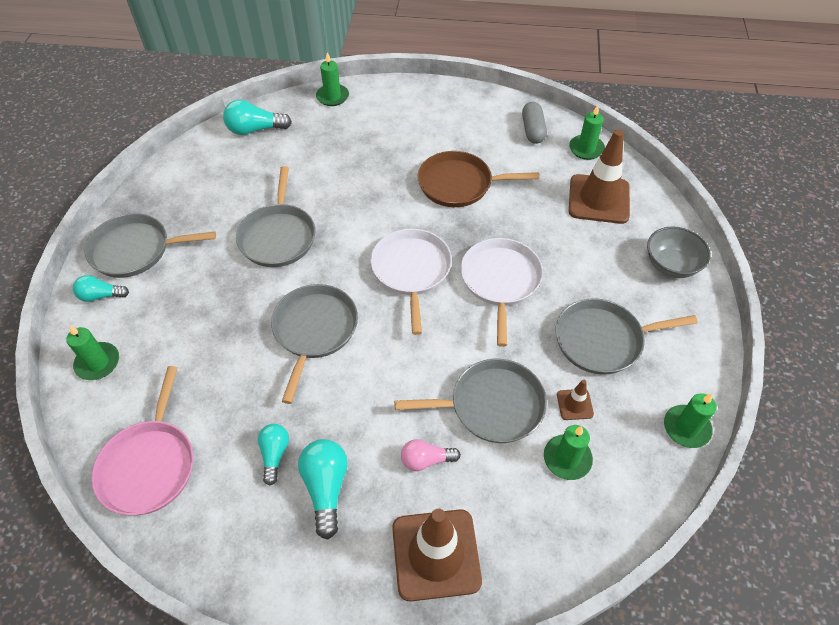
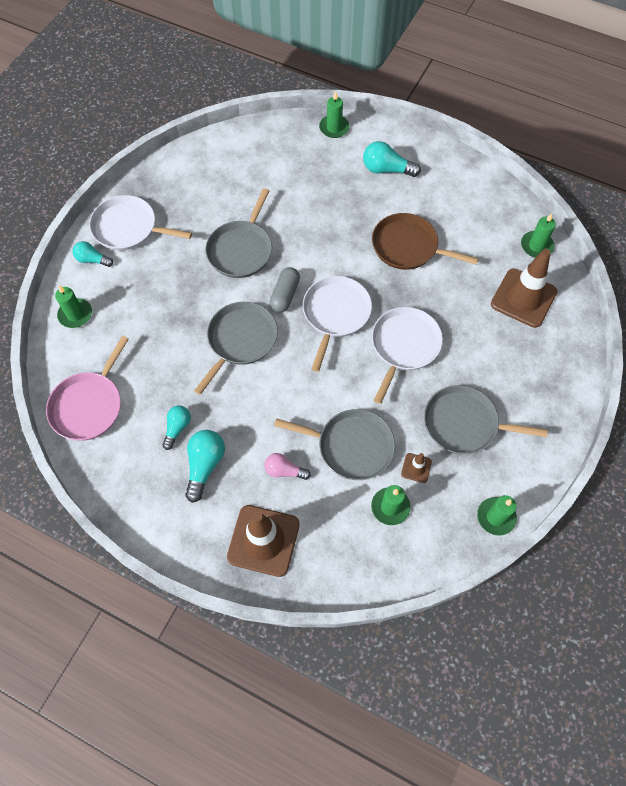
camera: 20 degrees right, 10 degrees up
(135, 250) = (128, 228): grey pan -> white pan
(255, 130) = (257, 143): turquoise light bulb -> turquoise light bulb (386, 169)
(533, 130) = (497, 213): grey capsule -> grey capsule (285, 295)
(671, 265) = (556, 378): grey bowl -> none

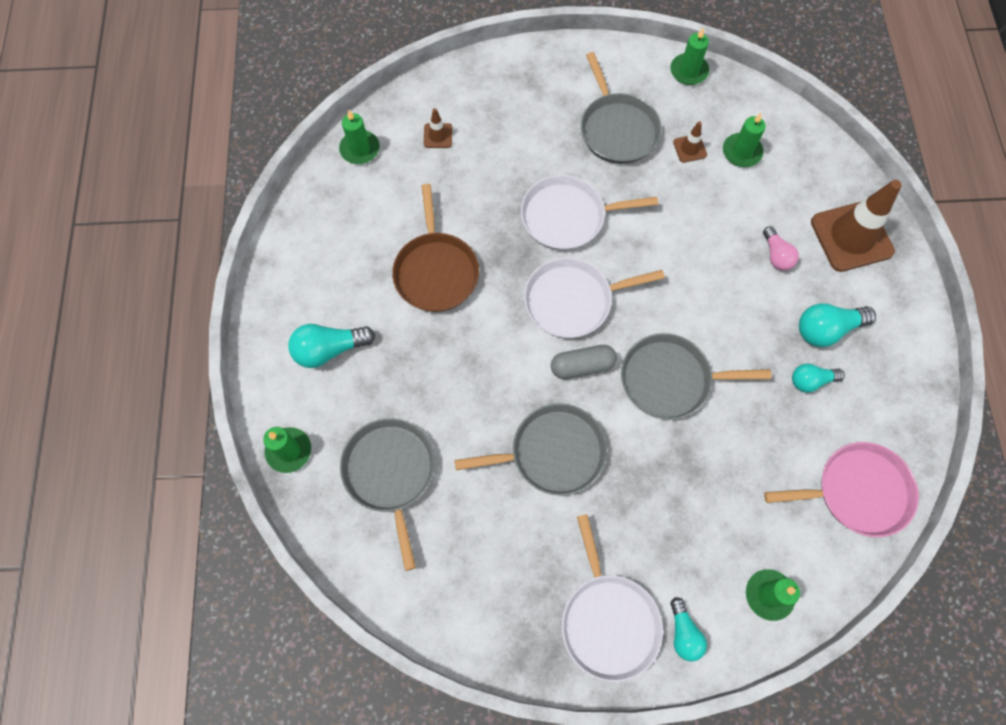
camera: 120 degrees left, 5 degrees up
(351, 446) = (709, 211): grey pan -> grey pan (390, 473)
(386, 169) = (329, 350): turquoise light bulb -> turquoise light bulb turned 90 degrees clockwise
(523, 298) = (438, 136): brown traffic cone -> brown traffic cone, size x0.45

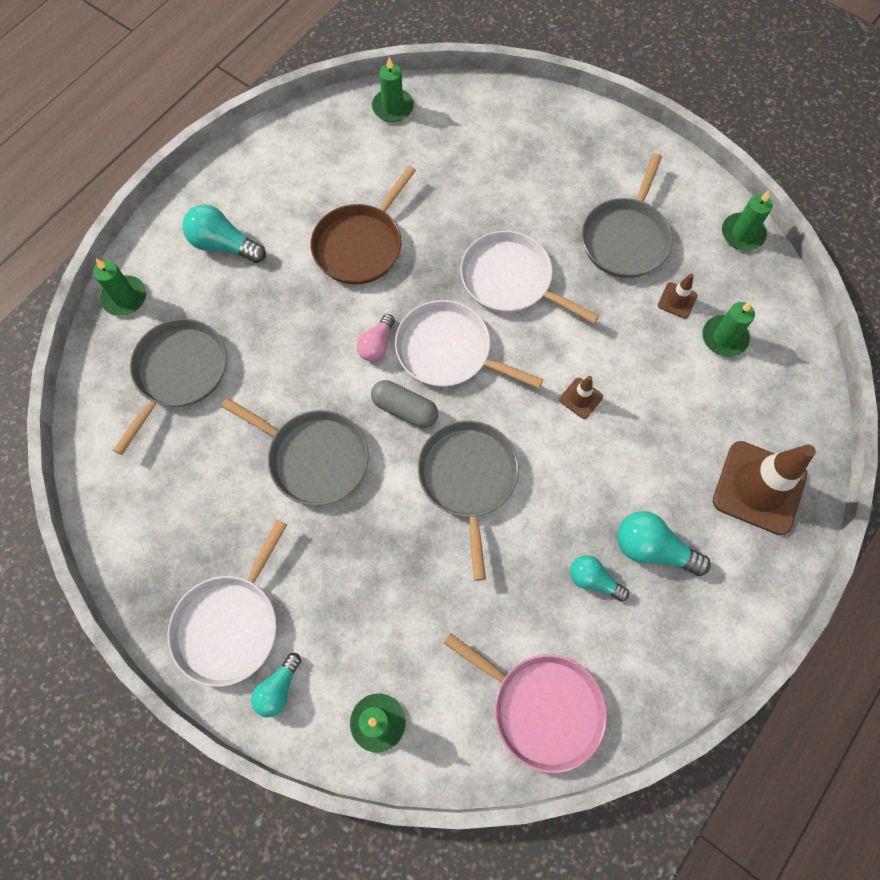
camera: 40 degrees right, 0 degrees up
(438, 136) = (465, 139): brown traffic cone -> brown traffic cone (581, 398)
(670, 379) = (468, 478): grey pan -> grey pan turned 45 degrees clockwise
(776, 255) = (668, 449): pink light bulb -> pink light bulb (377, 345)

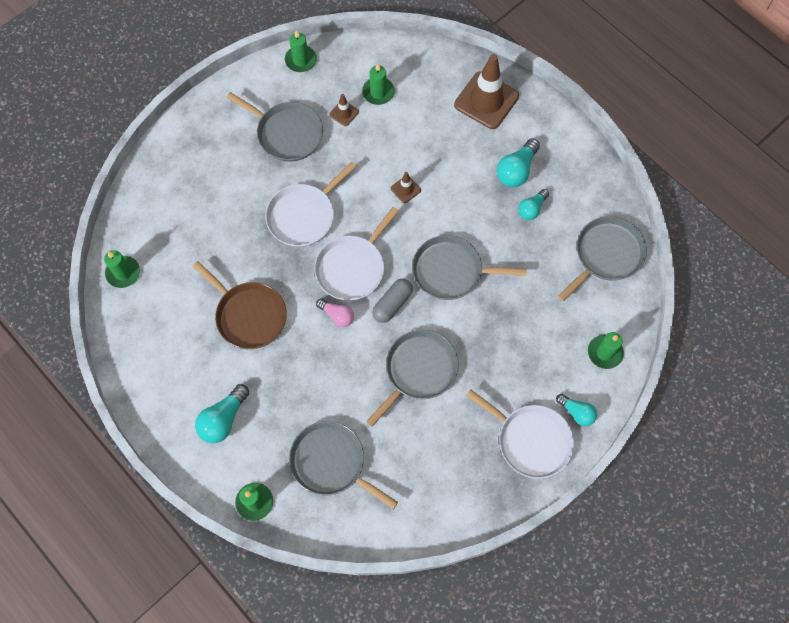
camera: 80 degrees left, 0 degrees up
(541, 707) = (606, 255): pink pan -> grey pan

